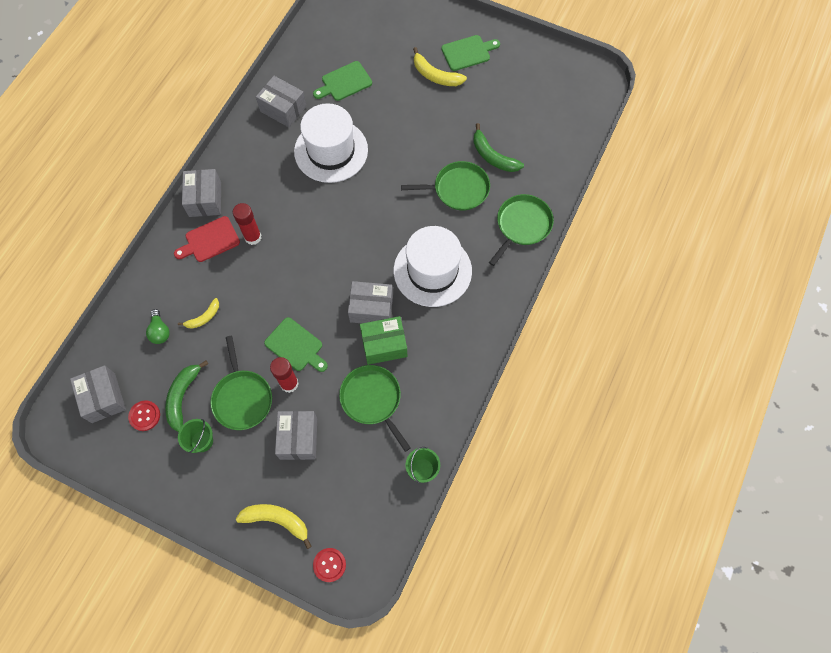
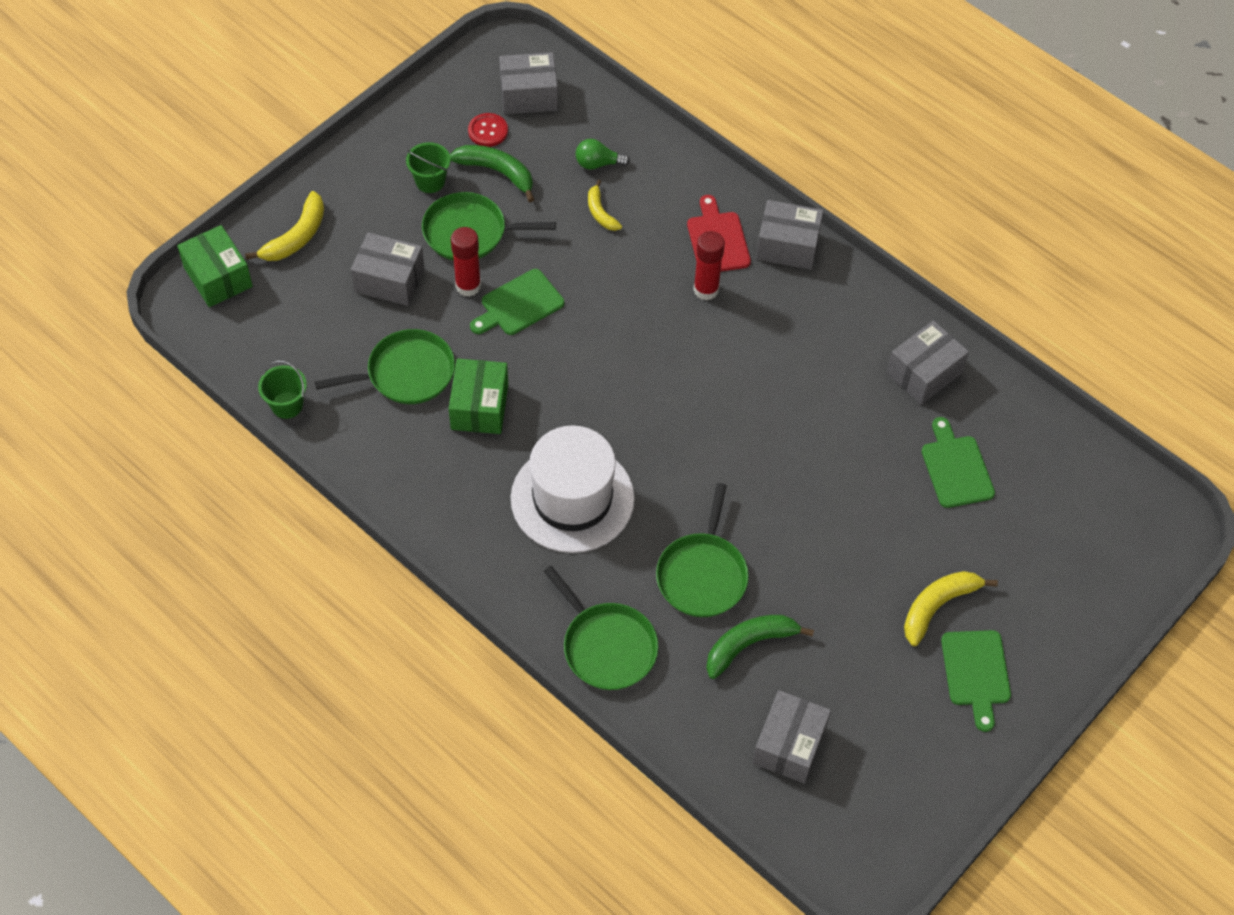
camera: 105 degrees right, 10 degrees down
(329, 565) = (218, 277): red button -> green box
(331, 151) = (826, 418): white hat -> none
(371, 308) = (541, 405): grey box -> grey box (789, 745)

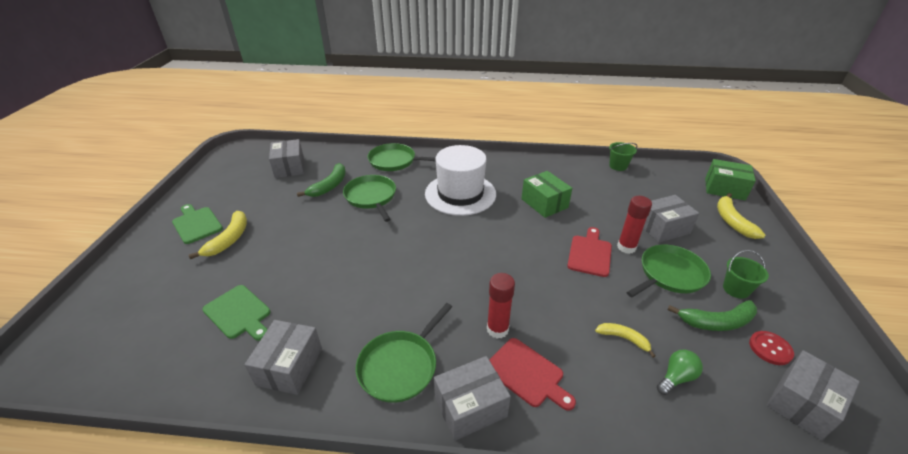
camera: 145 degrees right, 20 degrees down
(406, 373) = (593, 198): green pan -> green pan (400, 366)
(518, 304) = (590, 254): green cutting board -> red cutting board

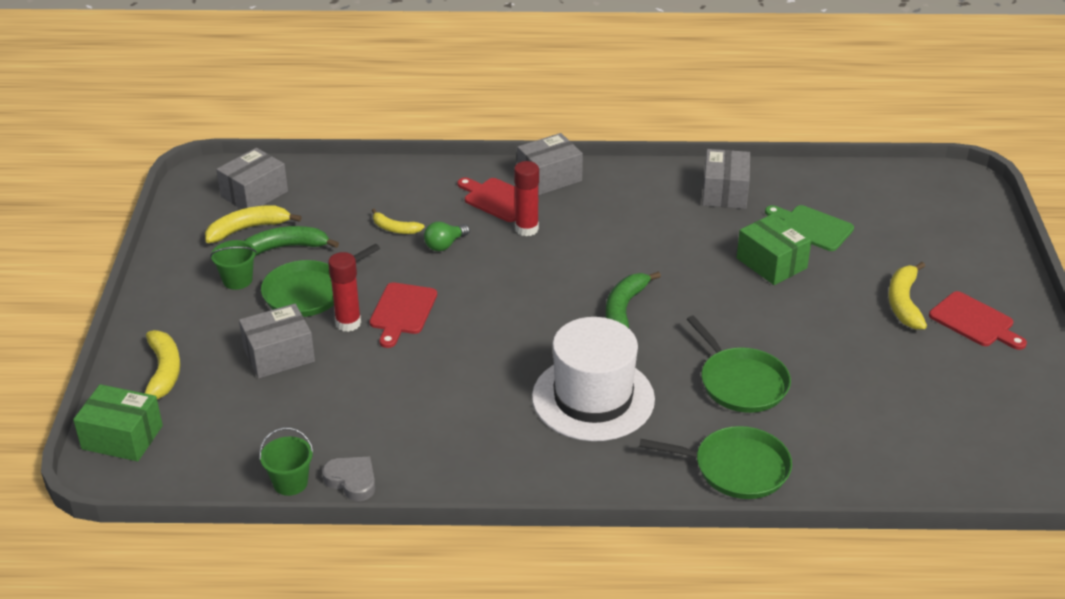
camera: 175 degrees right, 0 degrees up
(196, 224) = (974, 322): green cutting board -> red cutting board
(289, 167) = (929, 438): grey box -> none
(329, 186) = (825, 401): green banana -> green banana (624, 309)
(400, 366) = (619, 198): green pan -> none
(544, 203) = (451, 388): green box -> green box (771, 263)
(587, 165) = (352, 481): none -> grey heart
(676, 377) = (357, 204): green light bulb -> green light bulb (445, 245)
(770, 348) = (247, 229): red button -> yellow banana

